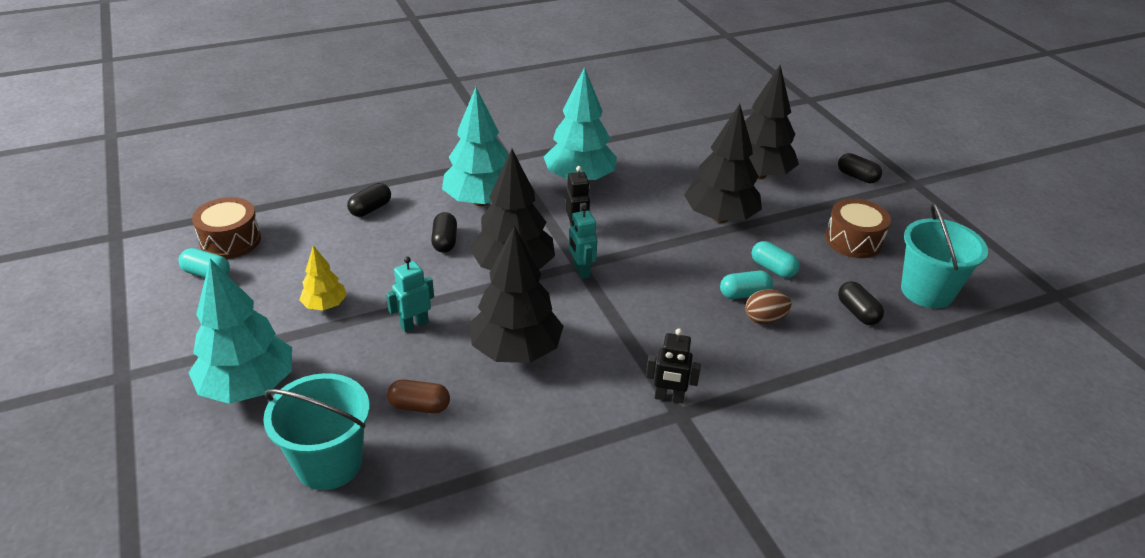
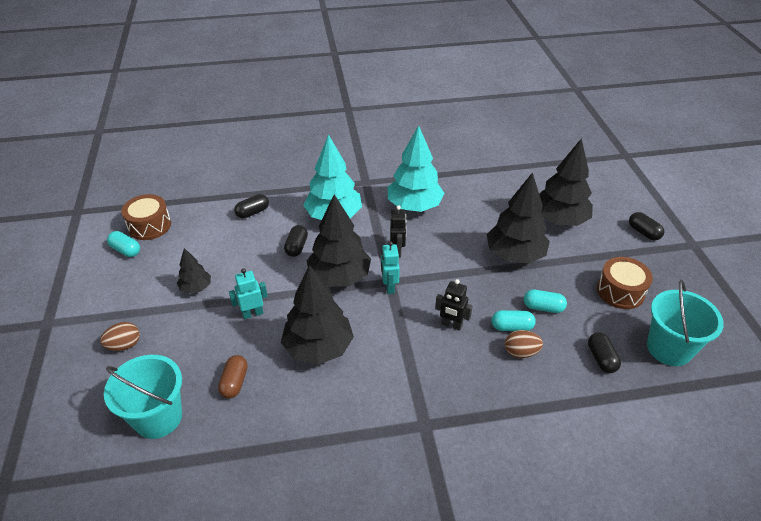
camera: 15 degrees right, 5 degrees up
(248, 386) = (124, 345): turquoise tree -> brown egg
(325, 305) = (196, 288): yellow tree -> black tree
(419, 406) = (234, 382): brown capsule -> brown capsule turned 75 degrees clockwise
(669, 397) = (421, 409): black robot -> black robot (451, 325)
(773, 268) = (543, 307): turquoise capsule -> turquoise capsule turned 45 degrees counterclockwise

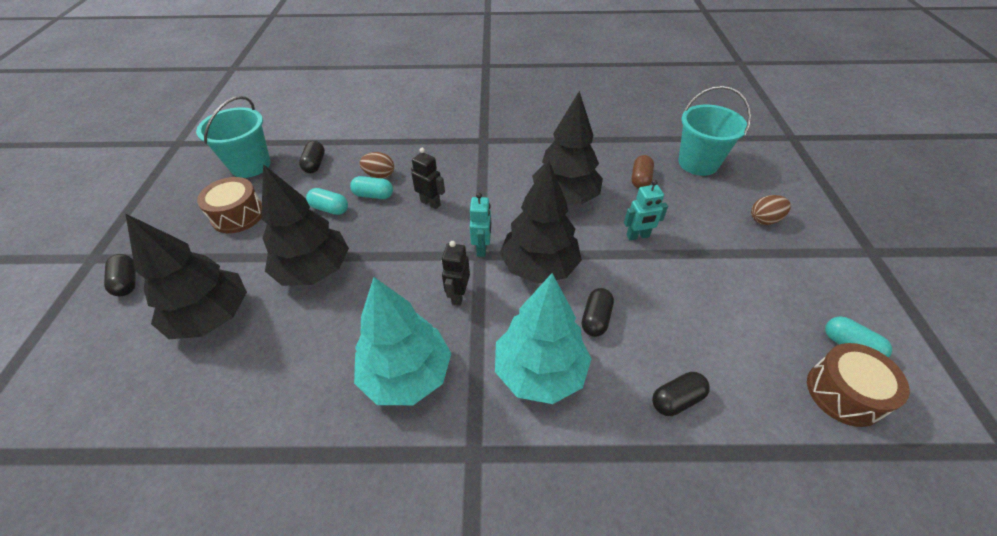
camera: 170 degrees left, 5 degrees up
(196, 288) = (716, 274): black tree -> none

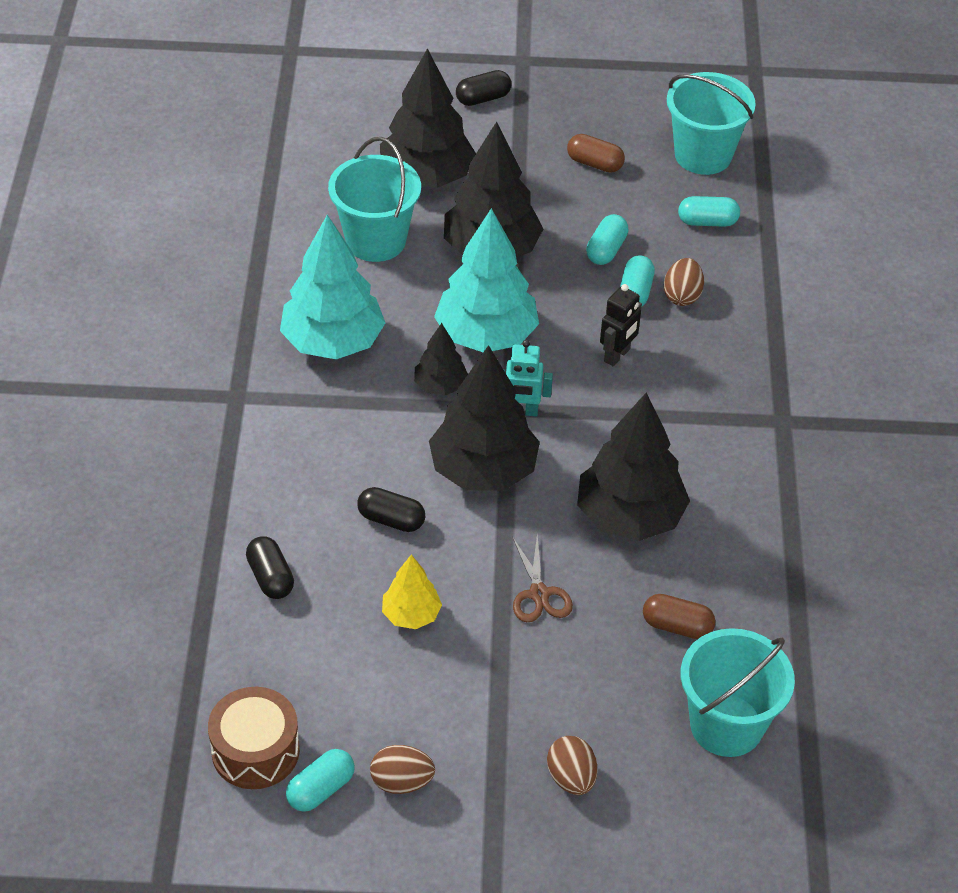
camera: 90 degrees right, 0 degrees up
(238, 215) = (594, 163): brown drum -> brown capsule
(283, 350) = (376, 240): none -> turquoise bucket
(315, 164) = (707, 222): black capsule -> turquoise capsule
(458, 295) = (440, 386): black robot -> black tree
(540, 372) = (322, 457): turquoise tree -> turquoise tree (486, 336)
(638, 236) = (539, 594): turquoise robot -> brown scissors
(678, 301) = (411, 615): none -> yellow tree
(815, 299) = (401, 782): none -> brown egg

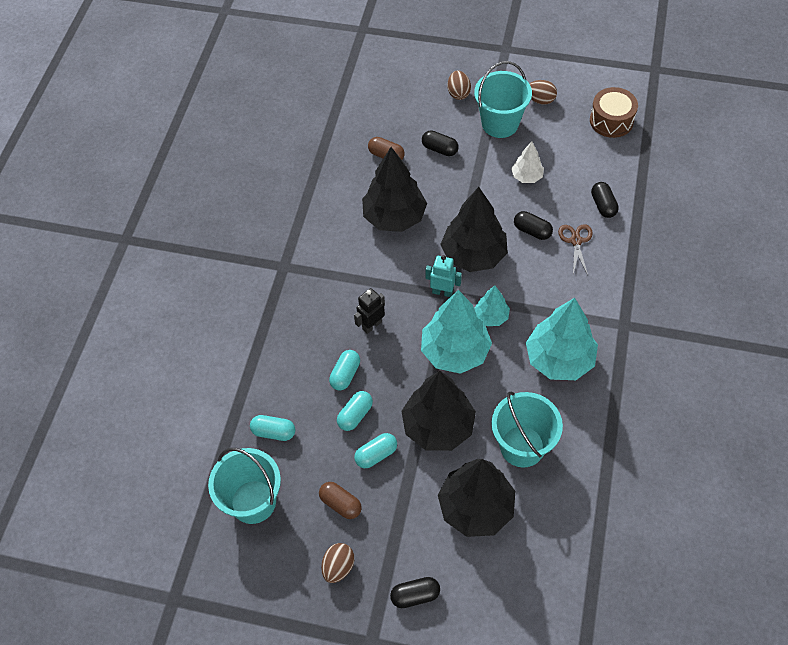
camera: 165 degrees left, 10 degrees up
(321, 789) = (579, 101): turquoise capsule -> turquoise capsule (376, 454)
(411, 615) = (526, 177): yellow tree -> white tree
(440, 386) = (491, 316): black tree -> turquoise tree
(539, 594) = (455, 179): brown scissors -> brown scissors (576, 241)
(581, 650) = (439, 149): none -> black capsule
(682, 295) = (314, 368): brown egg -> brown egg (338, 567)
(726, 725) = (377, 107): turquoise bucket -> turquoise bucket (500, 123)

